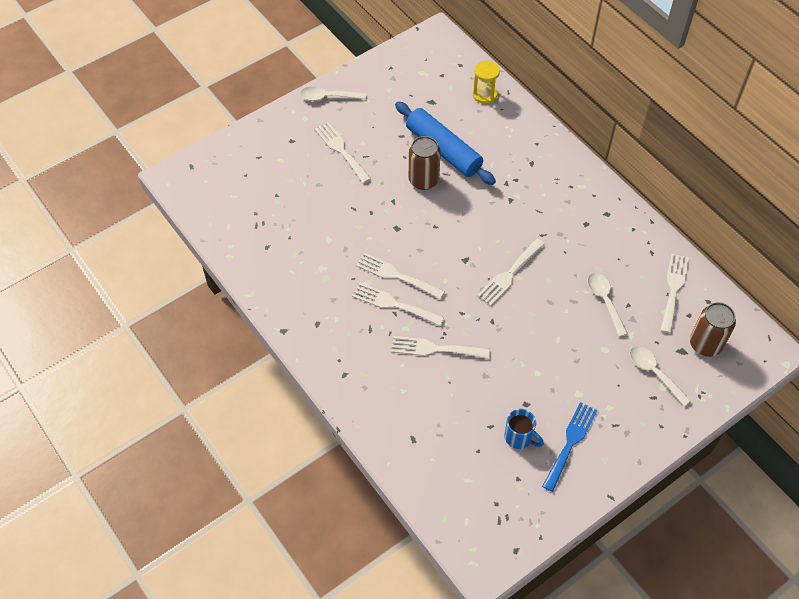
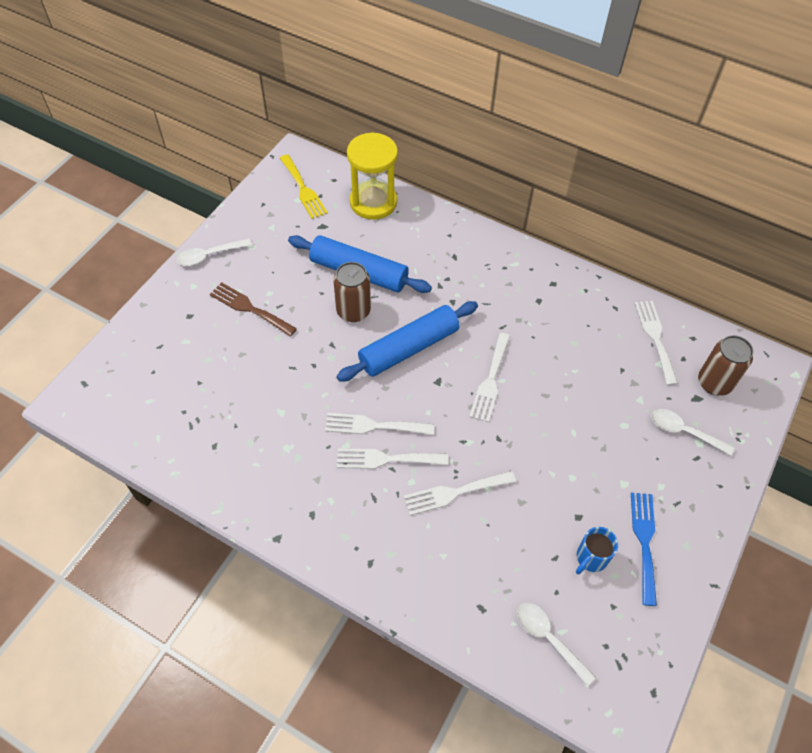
camera: 25 degrees left, 0 degrees up
(341, 150) = (249, 308): white fork -> brown fork
(430, 65) = (303, 189): none -> yellow fork
(454, 225) = (408, 348): none -> blue rolling pin
(484, 95) = (373, 202): yellow hourglass -> yellow hourglass, size x1.77
(519, 437) = (591, 558): blue mug -> blue mug turned 120 degrees clockwise
(604, 301) = (597, 374): white spoon -> white spoon (548, 638)

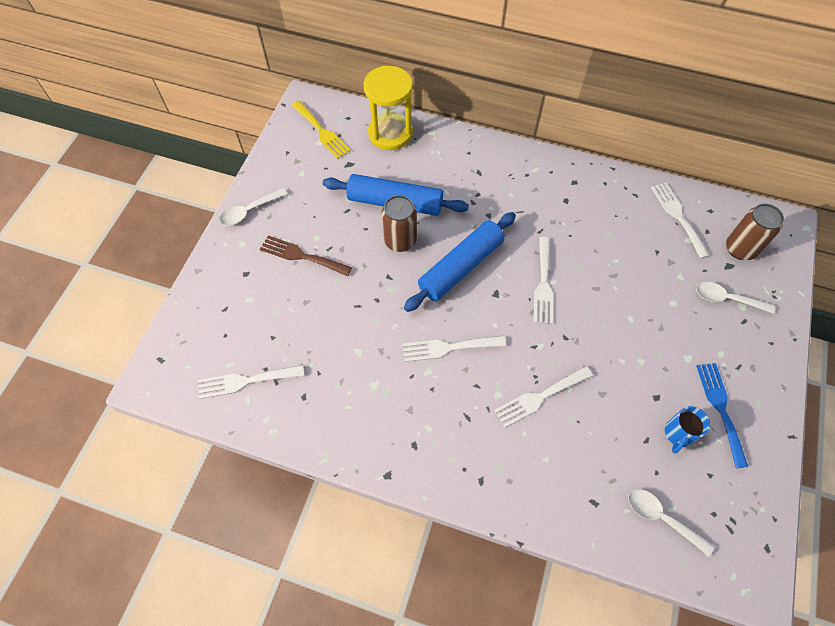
camera: 10 degrees left, 5 degrees up
(386, 459) = (468, 377): white fork -> white fork (245, 381)

